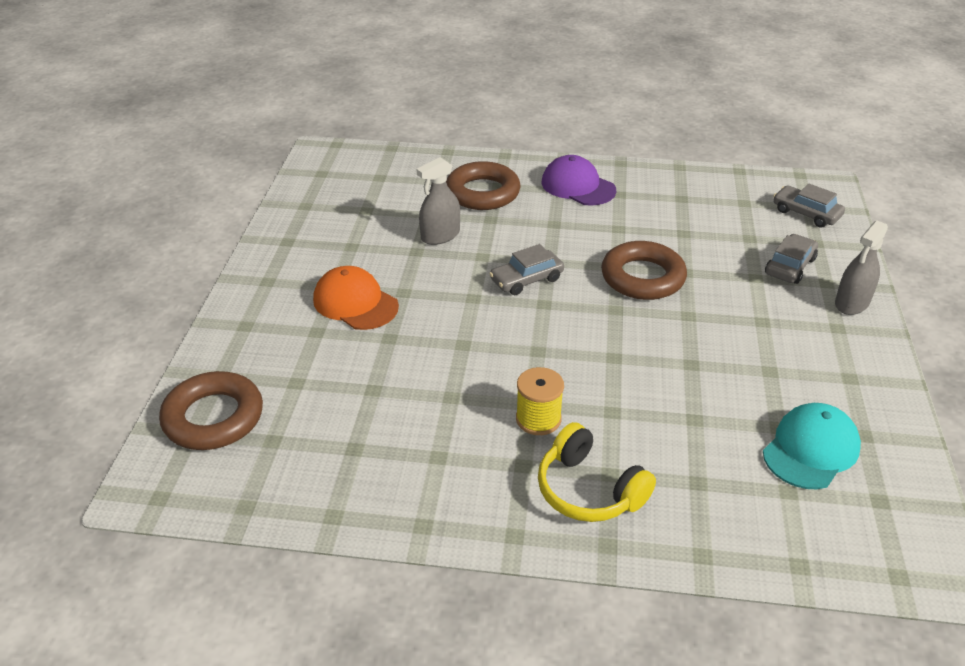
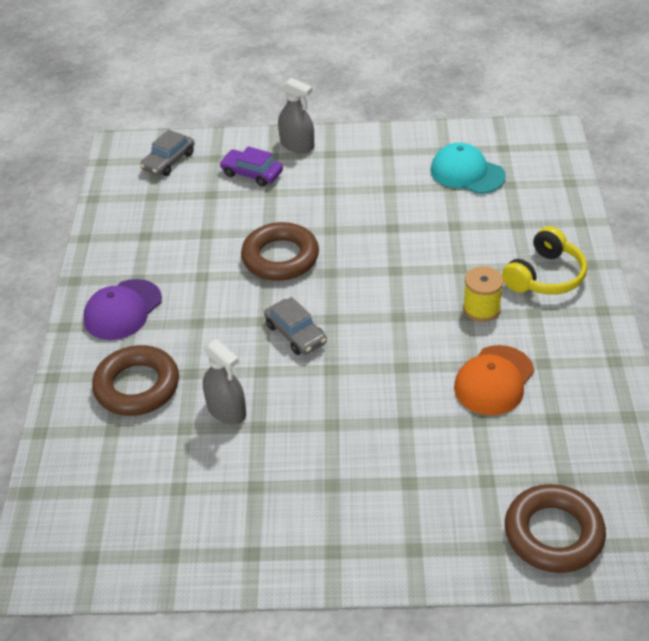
camera: 95 degrees left, 5 degrees up
(355, 303) = (356, 460): orange cap -> orange cap (494, 380)
(790, 266) = (252, 173): grey car -> purple car

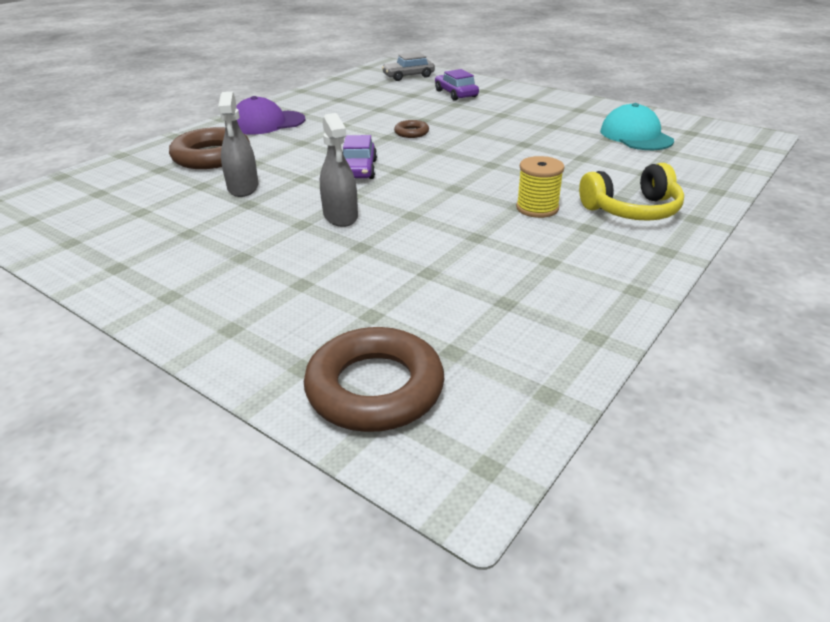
camera: 35 degrees right, 10 degrees down
(280, 257) = (411, 132): brown ring -> brown ring, size x0.48
(295, 334) = (358, 169): grey car -> purple car
(297, 145) = (510, 90): grey spray bottle -> grey spray bottle (340, 216)
(494, 380) = (482, 254): orange cap -> none

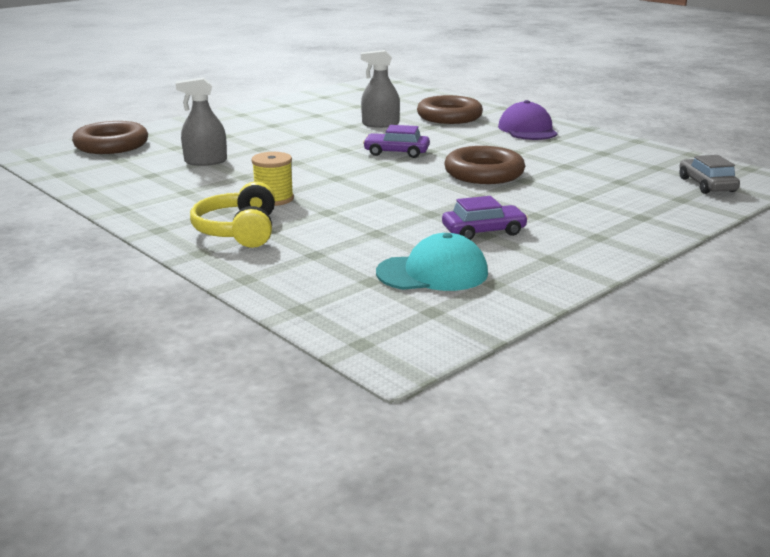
camera: 100 degrees right, 10 degrees down
(340, 216) = (311, 145): grey spray bottle -> grey spray bottle (205, 161)
(411, 132) = (484, 173): brown ring -> brown ring, size x2.09
(456, 94) = (625, 201): purple car -> purple car (483, 231)

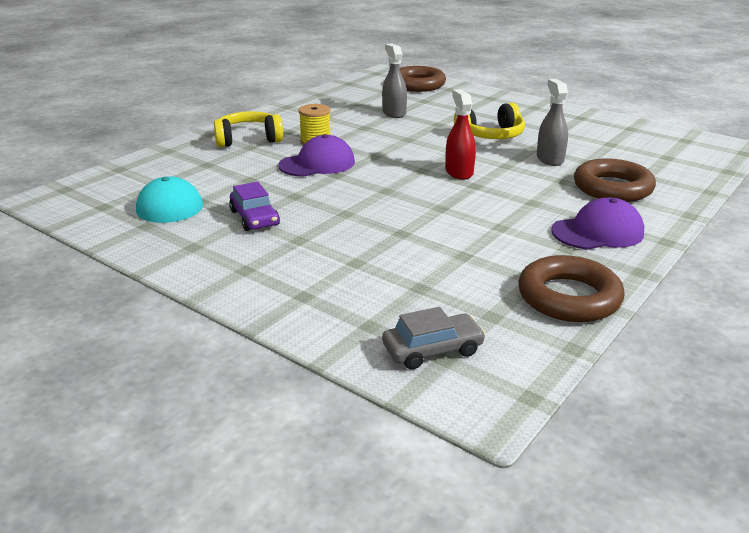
camera: 80 degrees right, 5 degrees up
(309, 134) = (491, 135): none -> yellow headphones
(345, 201) = (317, 164): none -> purple cap
(396, 152) = (459, 172): purple car -> red spray bottle
(484, 173) = (414, 213): brown ring -> brown ring (569, 297)

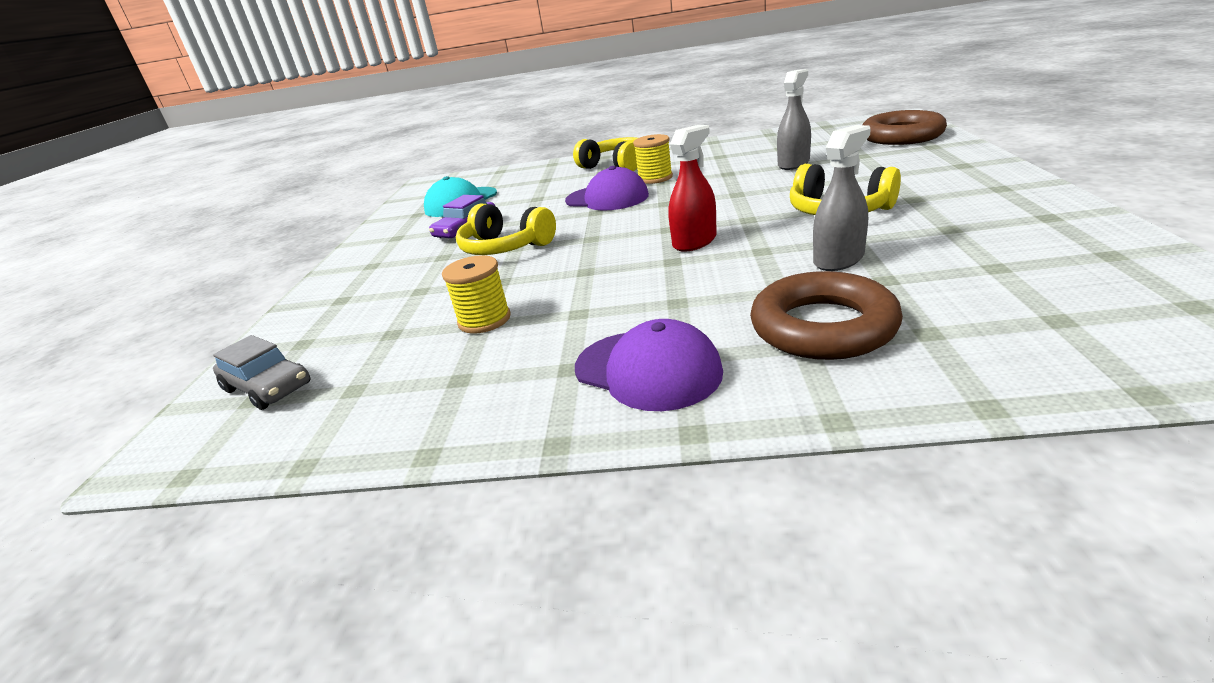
camera: 60 degrees right, 0 degrees up
(336, 216) = (505, 247): none -> yellow headphones
(458, 253) = (484, 320): none -> yellow spool
(569, 297) = (431, 417): brown ring -> none

